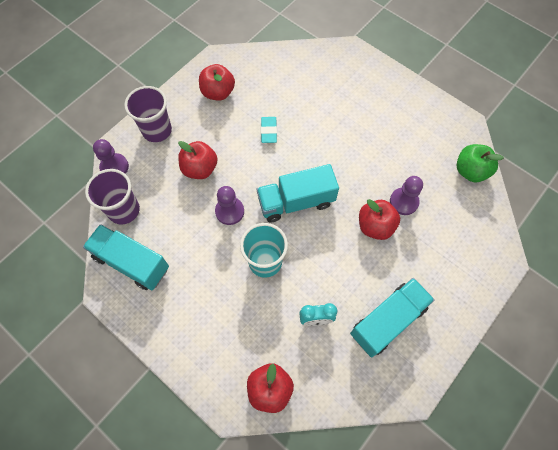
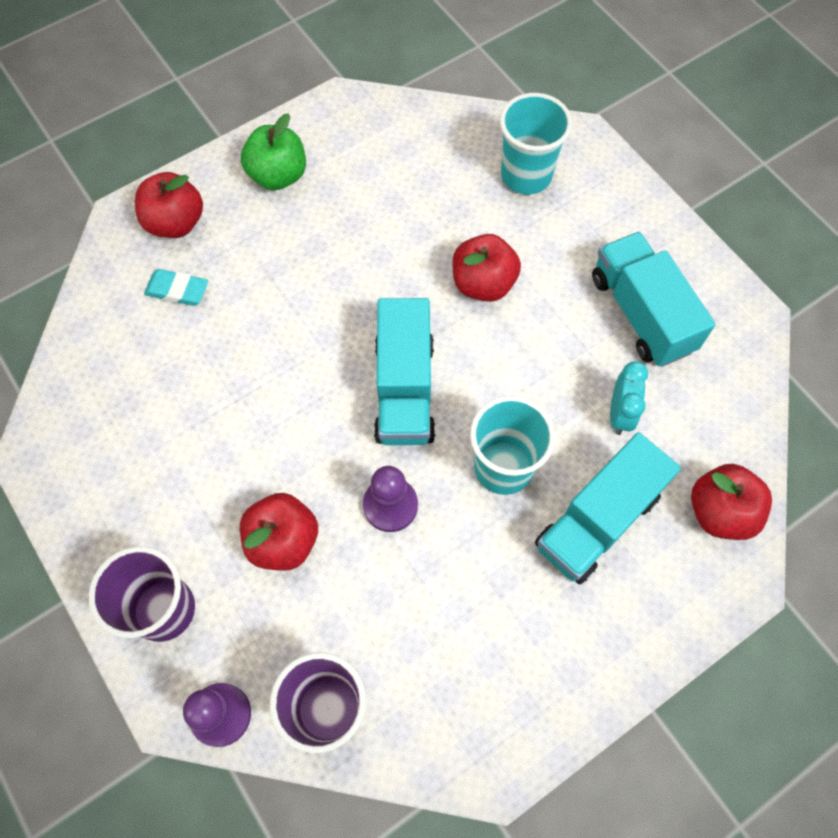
camera: 75 degrees left, 0 degrees up
(132, 263) = (446, 710): turquoise truck -> turquoise truck (597, 520)
(218, 92) = (120, 470): red apple -> red apple (176, 223)
(269, 131) = (245, 398): turquoise eraser -> turquoise eraser (177, 290)
(404, 202) = (452, 231): purple pawn -> none
(460, 233) = (526, 175): none -> turquoise cup
(470, 171) = (426, 127): green apple -> green apple (278, 175)

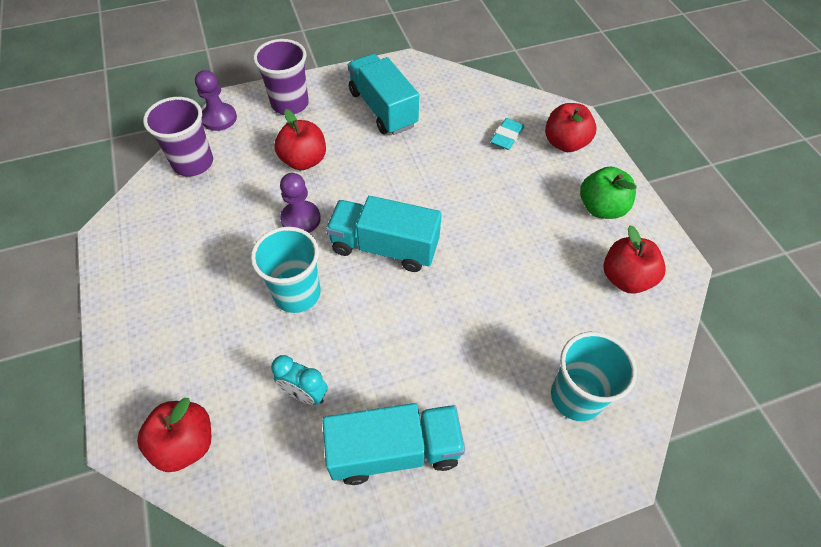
camera: 105 degrees right, 10 degrees down
(483, 284) = (463, 325): red apple -> red apple (625, 278)
(597, 520) = (226, 345): turquoise truck -> turquoise truck (383, 109)

